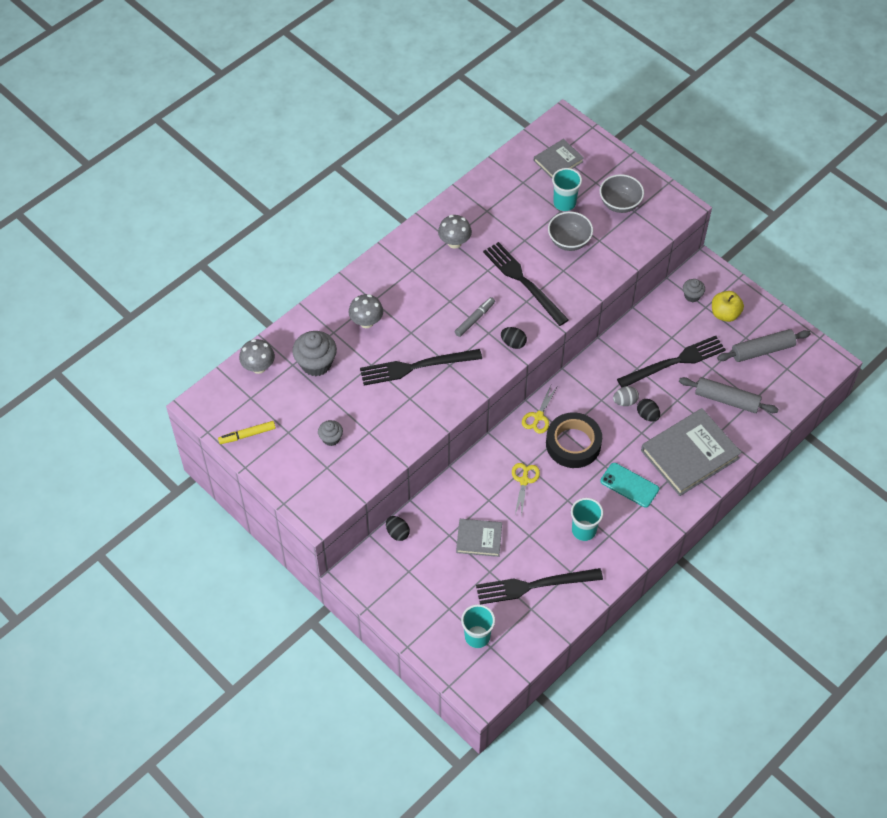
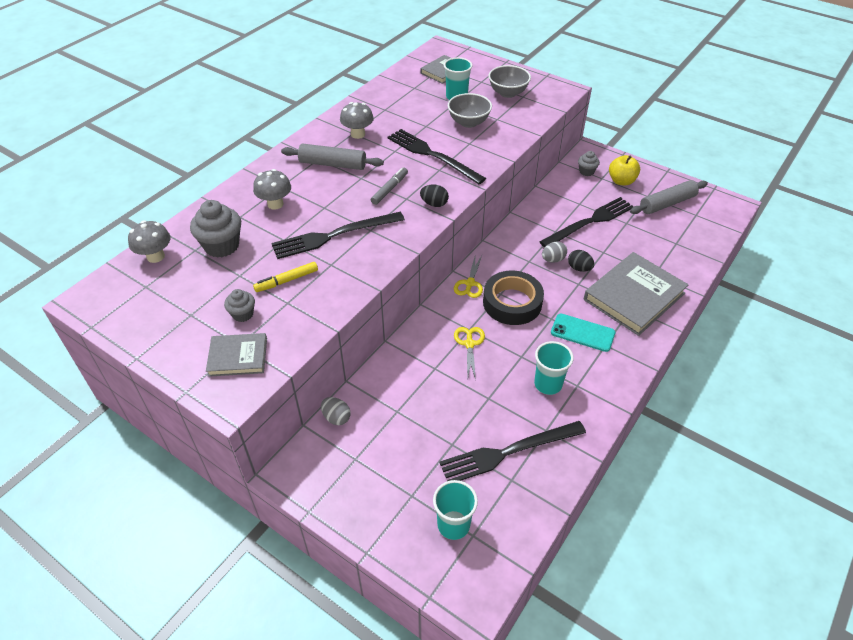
camera: 10 degrees left, 10 degrees down
(247, 435) = (140, 323): yellow marker -> yellow marker (287, 280)
(397, 533) = (336, 417): black egg -> grey egg
(479, 539) = (432, 410): grey book -> grey book (238, 357)
(727, 400) = (651, 246): grey rolling pin -> grey rolling pin (333, 164)

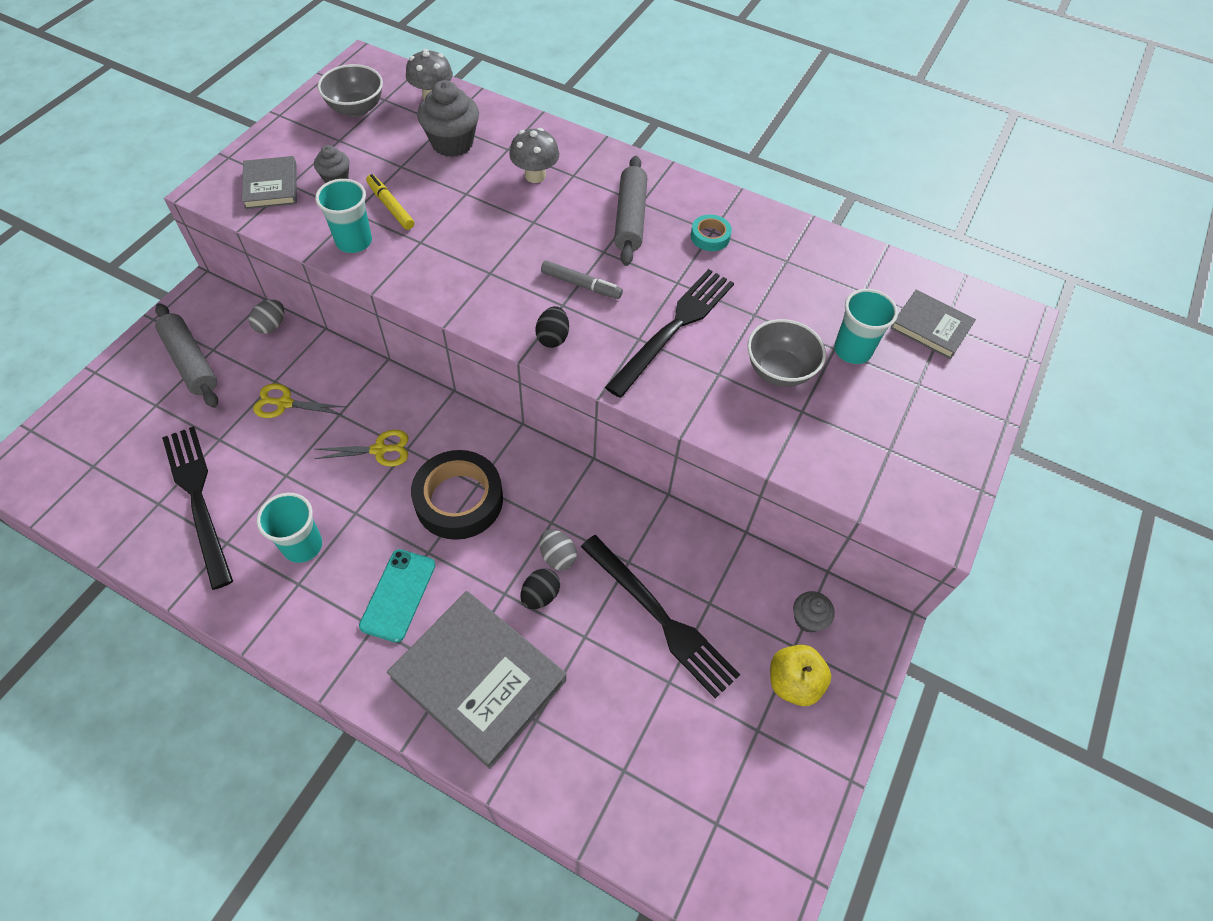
camera: 80 degrees right, 10 degrees up
(335, 235) = (476, 239): black fork -> none
(358, 134) = (710, 236): grey mushroom -> turquoise tape
(453, 525) = (109, 446): turquoise cup -> turquoise cup (354, 241)
(470, 283) = (496, 445): yellow scissors -> yellow scissors (284, 403)
(508, 93) = (893, 426): grey bowl -> grey bowl (356, 109)
(667, 203) = (740, 767): grey rolling pin -> grey rolling pin (191, 362)

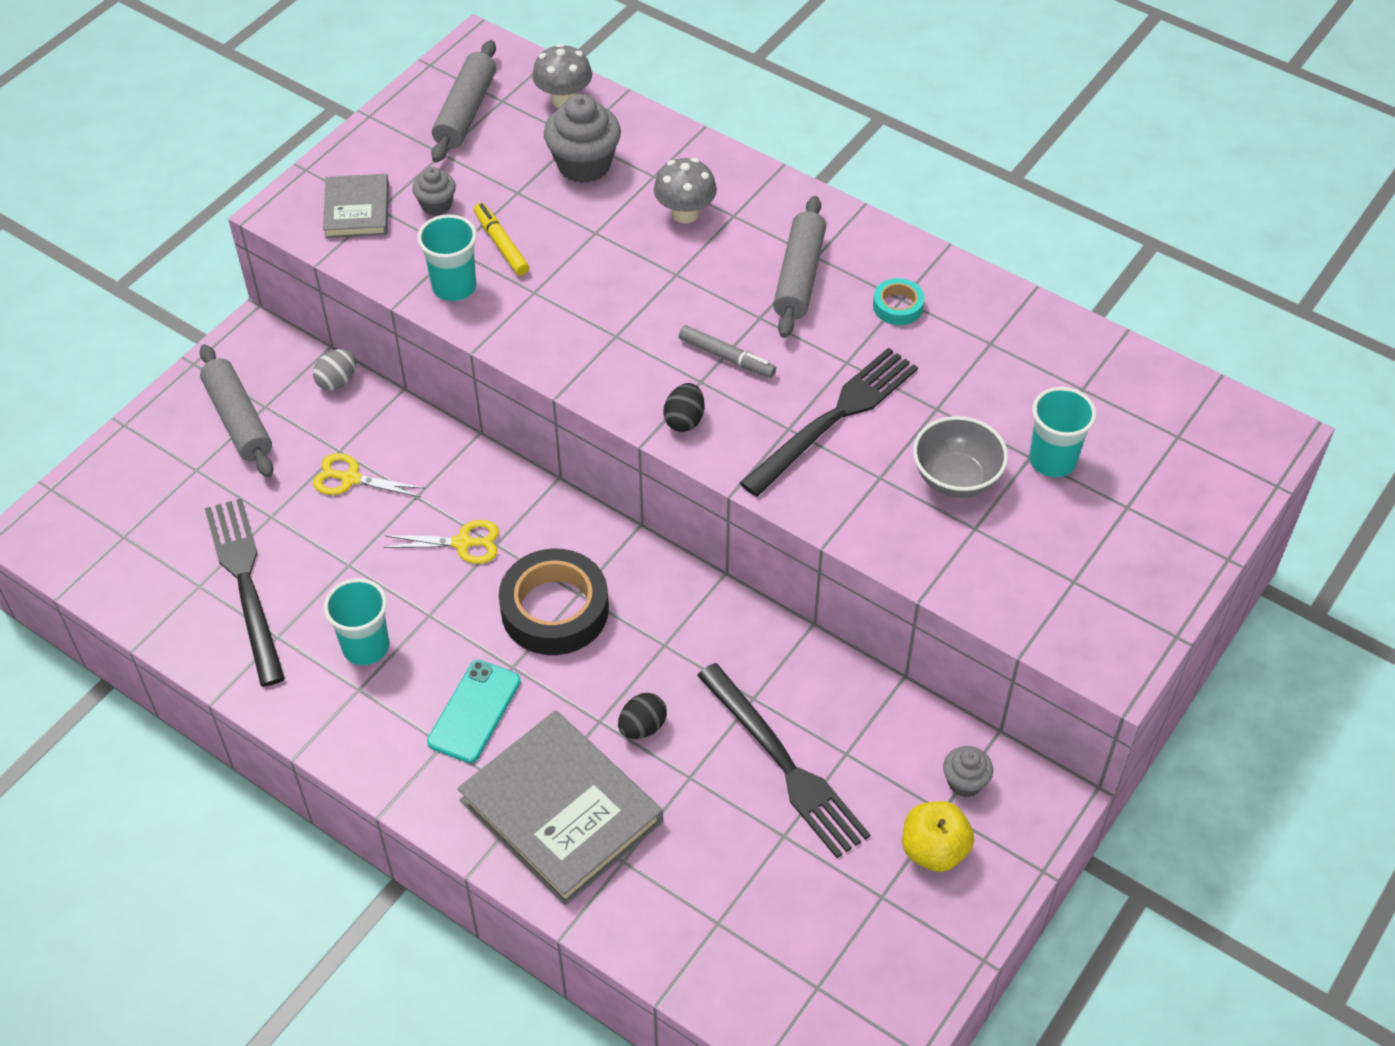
camera: 10 degrees right, 5 degrees down
(356, 109) = (466, 112): grey bowl -> grey rolling pin
(557, 556) = (668, 685): grey egg -> none
(931, 327) = (1159, 438): grey book -> none

